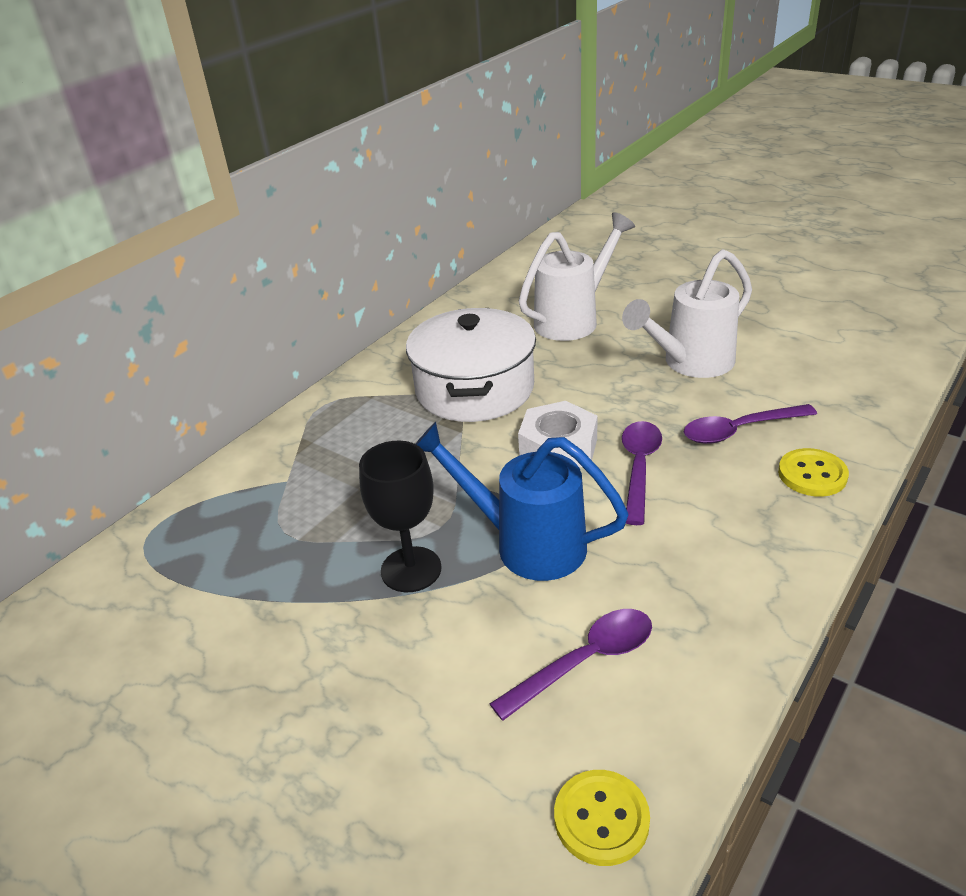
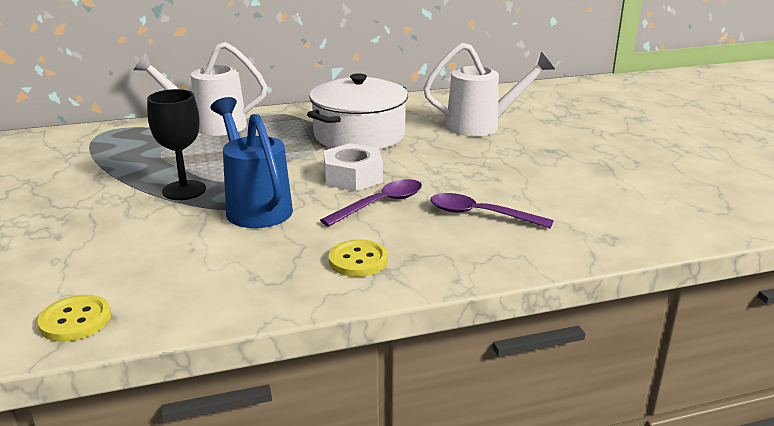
camera: 35 degrees right, 10 degrees down
(585, 661) = (188, 263): purple spoon -> none
(690, 364) = (515, 172): white watering can -> white watering can (210, 125)
(812, 474) = (484, 254): yellow button -> yellow button (358, 260)

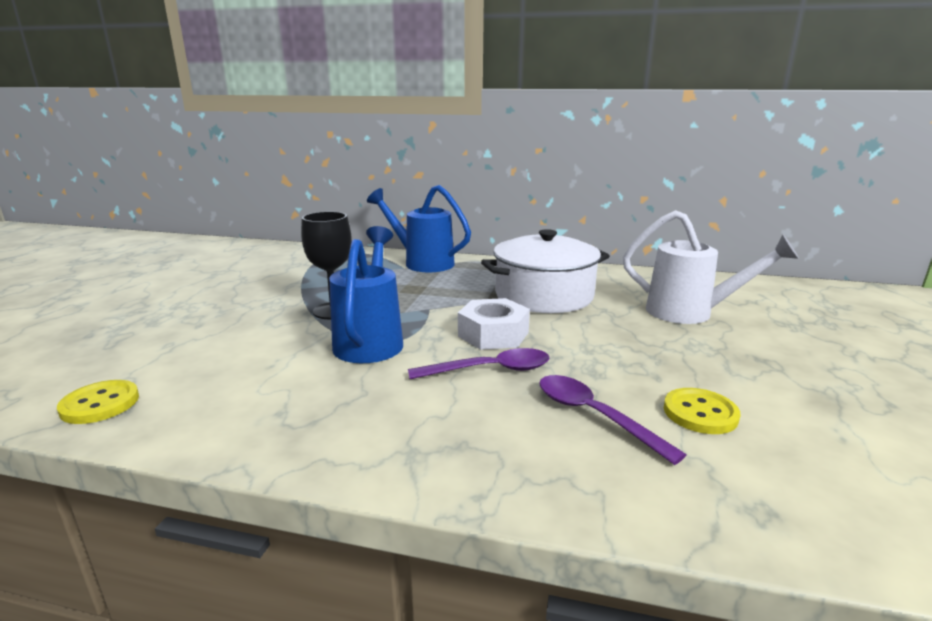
camera: 30 degrees right, 5 degrees down
(210, 125) = (422, 262): white watering can -> blue watering can
(358, 260) = (396, 428): yellow button -> yellow button (700, 413)

